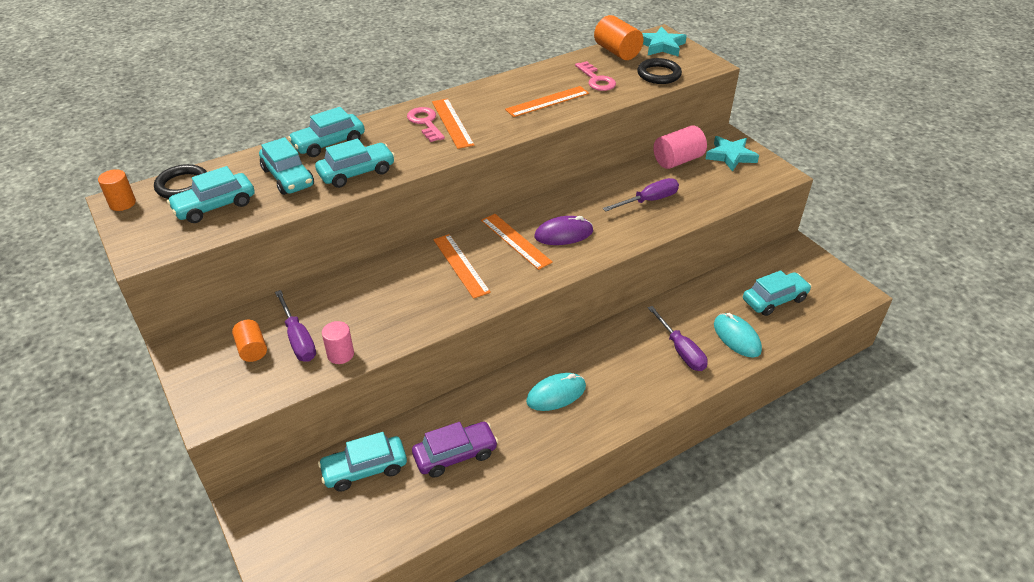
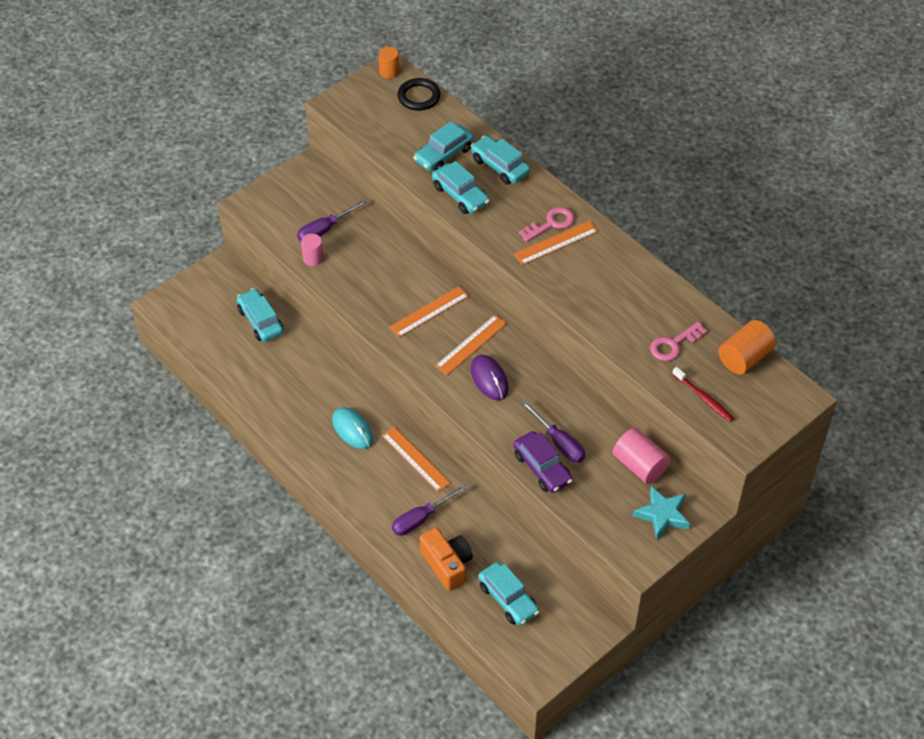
camera: 80 degrees right, 10 degrees up
(215, 206) = (396, 124): turquoise car -> none
(252, 349) = (310, 207): orange cylinder -> none
(455, 455) = (281, 372): purple car -> purple car (542, 468)
(547, 101) = (616, 308): orange ruler -> orange ruler (415, 459)
(658, 74) = (703, 398): black ring -> red toothbrush
(661, 46) = (773, 398): turquoise star -> none
(736, 337) = (447, 564): turquoise mouse -> orange camera

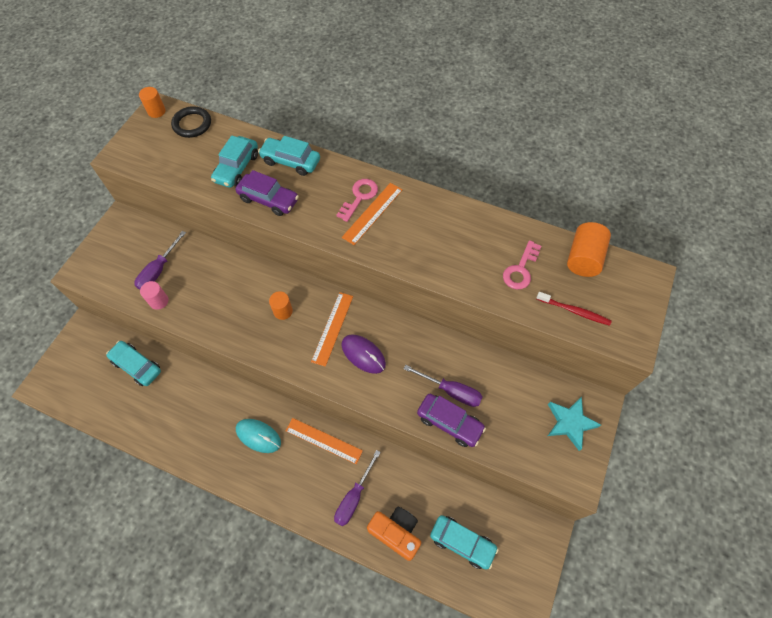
camera: 25 degrees left, 10 degrees up
(429, 311) = (283, 311): orange ruler -> orange cylinder
(460, 195) = (268, 199): turquoise car -> purple car
(640, 465) = (526, 383): pink cylinder -> none

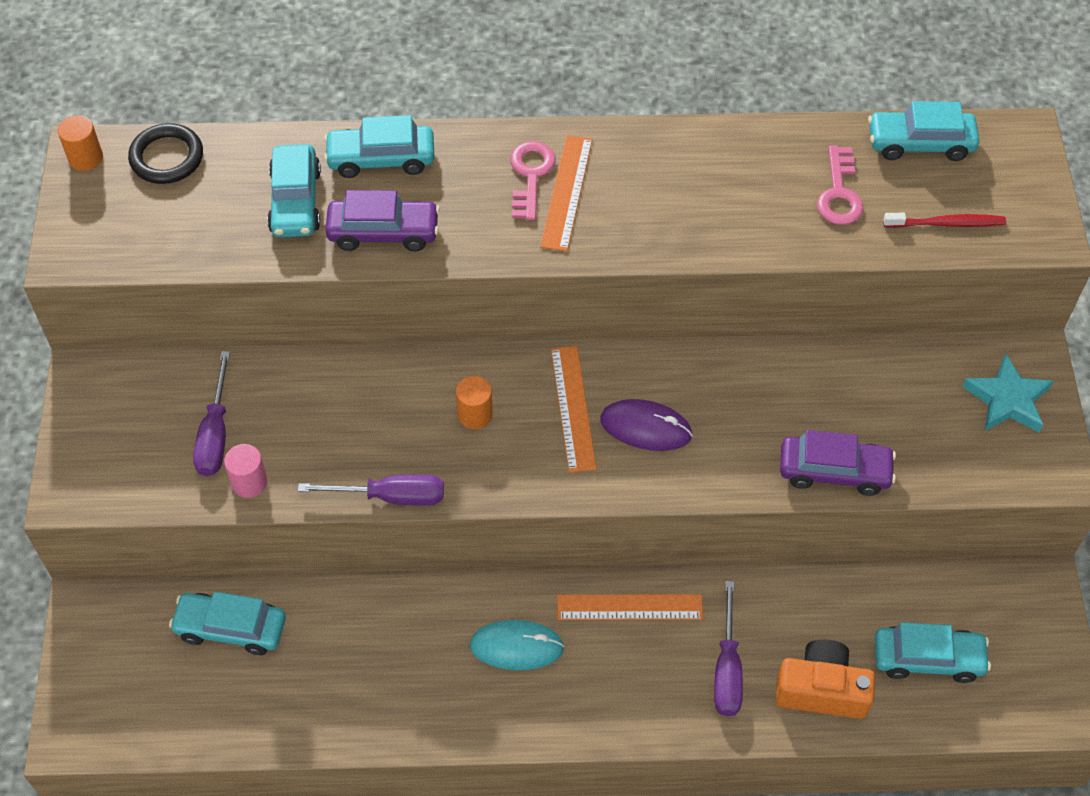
camera: 25 degrees left, 5 degrees down
(451, 391) = (811, 426): purple screwdriver -> purple screwdriver (390, 496)
(583, 258) = (920, 143): orange cylinder -> turquoise car

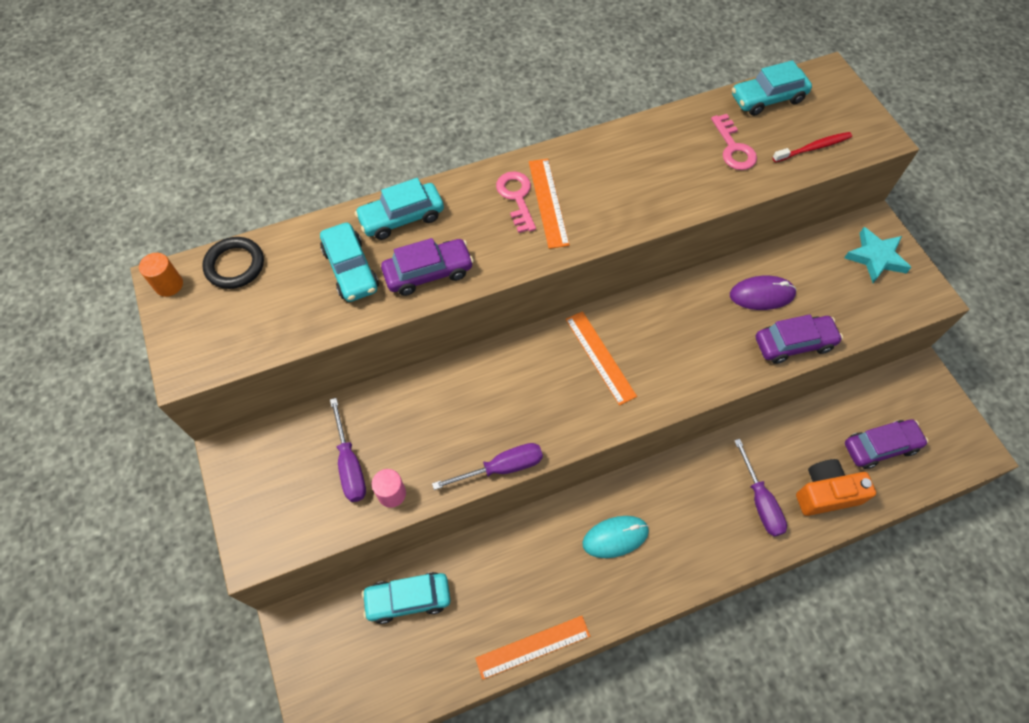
camera: 20 degrees left, 5 degrees up
(475, 414) = (534, 385): orange cylinder -> none
(629, 607) = (677, 480): orange ruler -> orange ruler (533, 647)
(646, 428) = (656, 354): purple mouse -> purple mouse (762, 295)
(927, 658) = (880, 446): turquoise car -> purple car

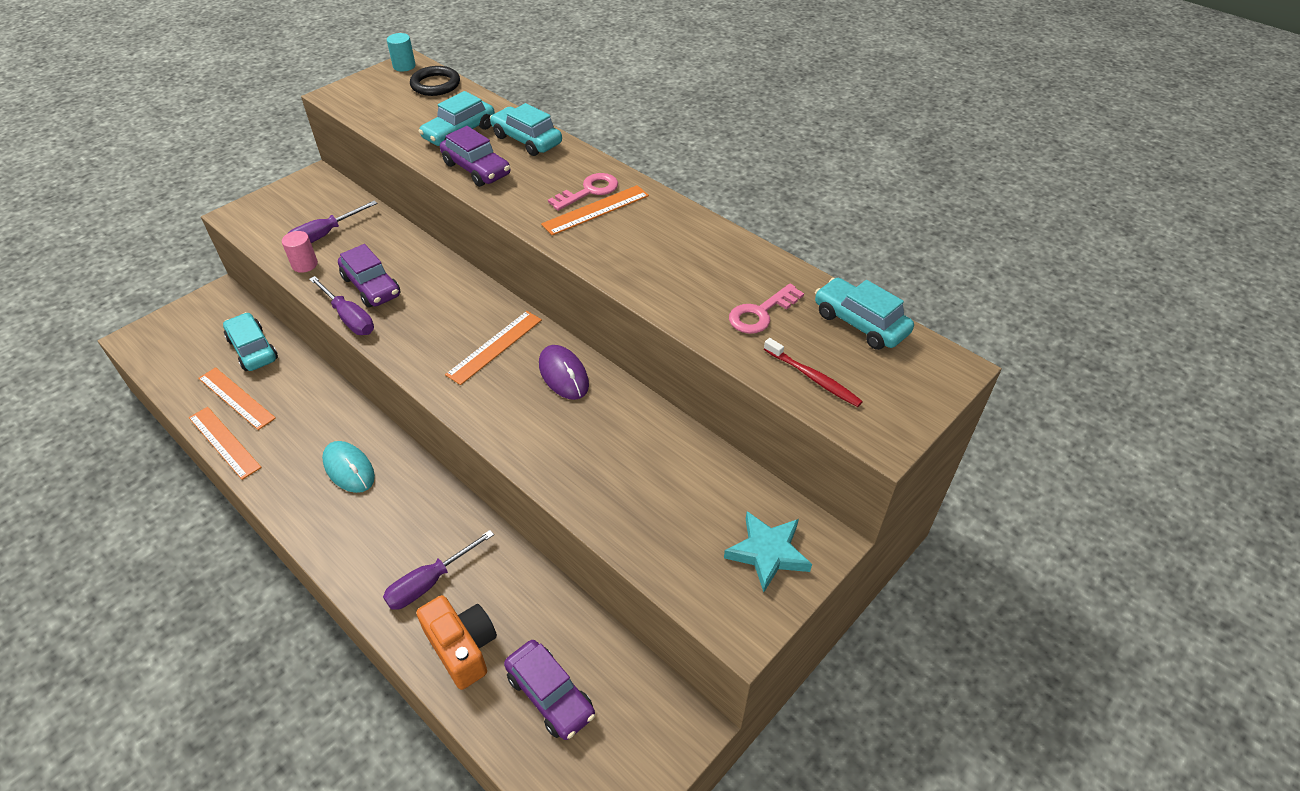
camera: 65 degrees right, 15 degrees down
(169, 285) = (404, 66): orange cylinder -> turquoise cylinder
(475, 626) = (236, 398): none -> orange ruler
(762, 295) = (642, 452): purple mouse -> purple mouse (563, 375)
(794, 343) = (589, 497): purple car -> purple car (371, 286)

